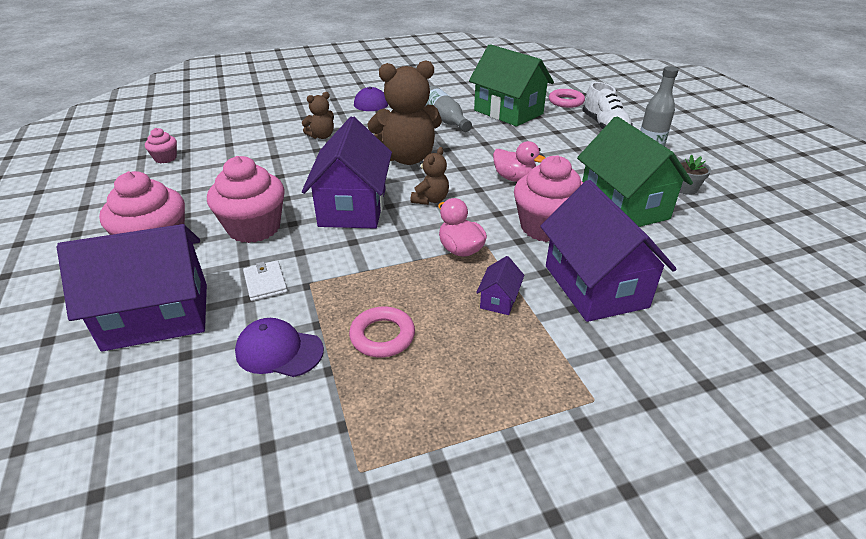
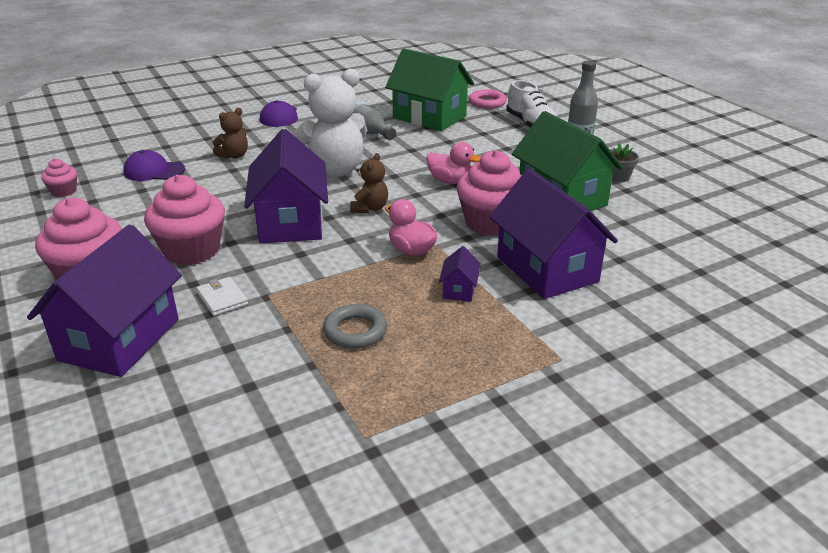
camera: 10 degrees left, 5 degrees down
(157, 316) = (119, 339): purple house -> purple house turned 45 degrees counterclockwise
(279, 351) = (257, 354): purple cap -> purple cap (154, 171)
(382, 336) = (355, 331): pink ring -> grey ring
(407, 158) = (334, 170): brown teddy bear -> white teddy bear

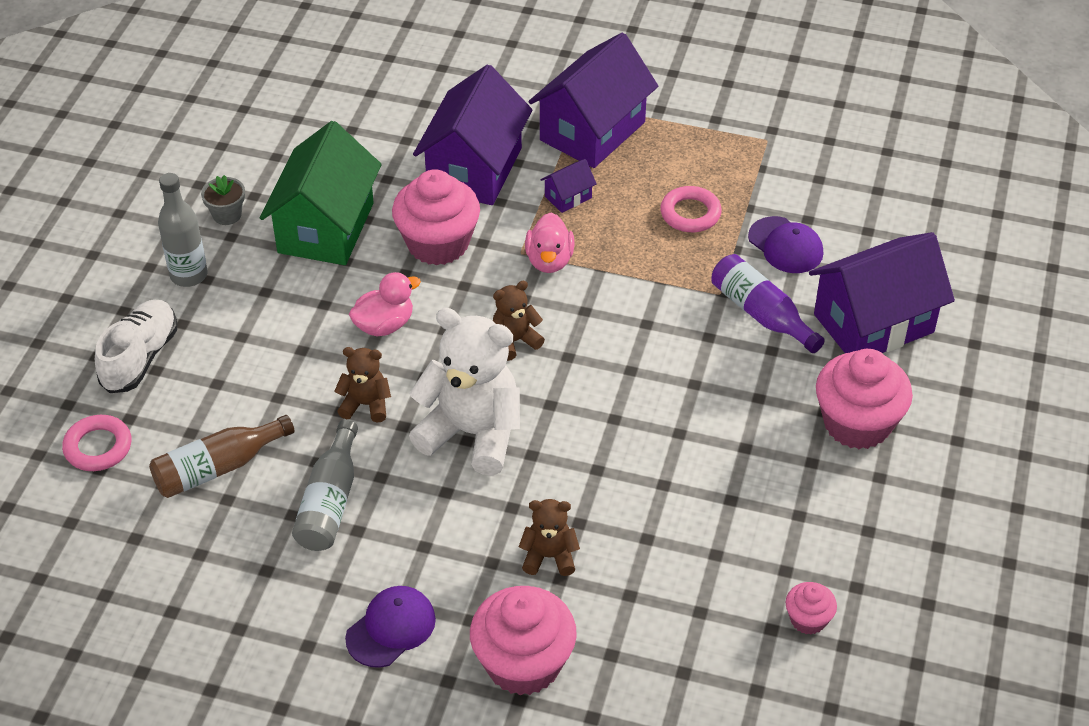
camera: 135 degrees left, 15 degrees up
(154, 171) = (672, 591): purple cap -> purple cap (785, 245)
(192, 250) = (740, 397): pink cupcake -> pink cupcake (523, 663)
(222, 298) = (761, 314): white wallet -> purple bottle
(291, 222) = (611, 374): purple house -> purple house (592, 131)
(355, 331) = (690, 213): grey ring -> pink ring
(404, 156) = (366, 404): none -> brown teddy bear
(429, 117) = (218, 468): green house -> brown bottle
(450, 181) = (384, 325): pink duck -> pink duck turned 75 degrees clockwise

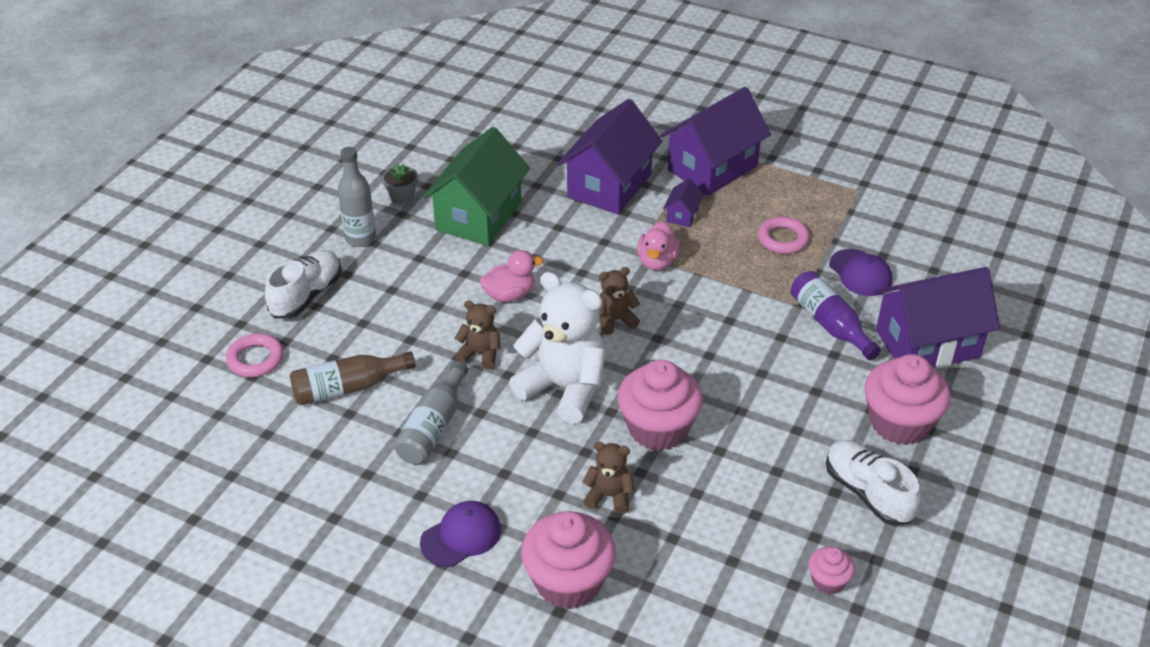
camera: 10 degrees right, 5 degrees down
(438, 243) = (567, 238): pink cupcake -> pink cupcake (658, 428)
(568, 197) = (682, 215): purple house -> purple house turned 45 degrees counterclockwise
(835, 511) = (868, 493): none -> white shoe

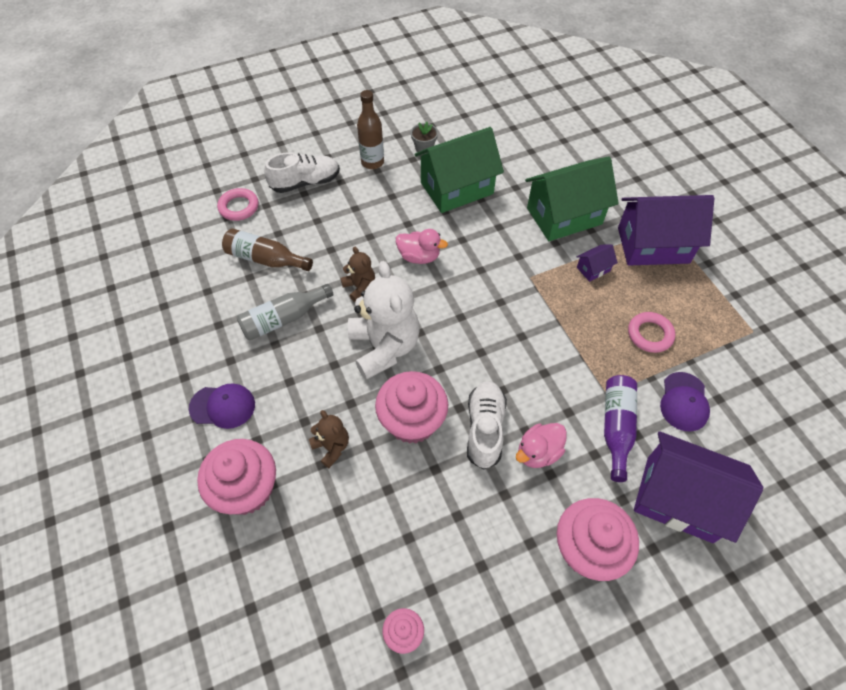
camera: 40 degrees right, 15 degrees up
(360, 238) = (372, 162): grey bottle -> brown bottle
(609, 185) = (564, 216): purple house -> green house
(615, 320) = (466, 319): brown teddy bear -> none
(657, 261) = (539, 294): pink duck -> pink duck (538, 452)
(868, 493) = (504, 587): white shoe -> white shoe (485, 429)

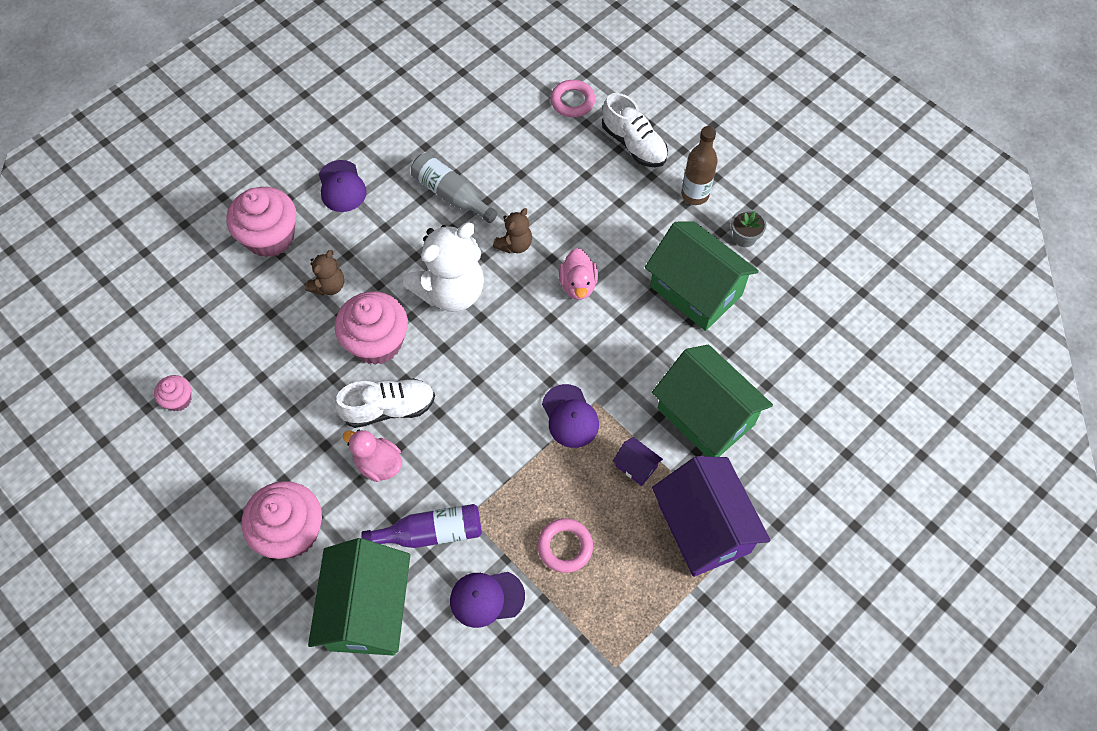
camera: 70 degrees right, 5 degrees up
(265, 259) = (516, 151): brown bottle -> none
(537, 297) = (570, 416): none -> purple cap
(679, 499) = (368, 610): purple house -> green house

